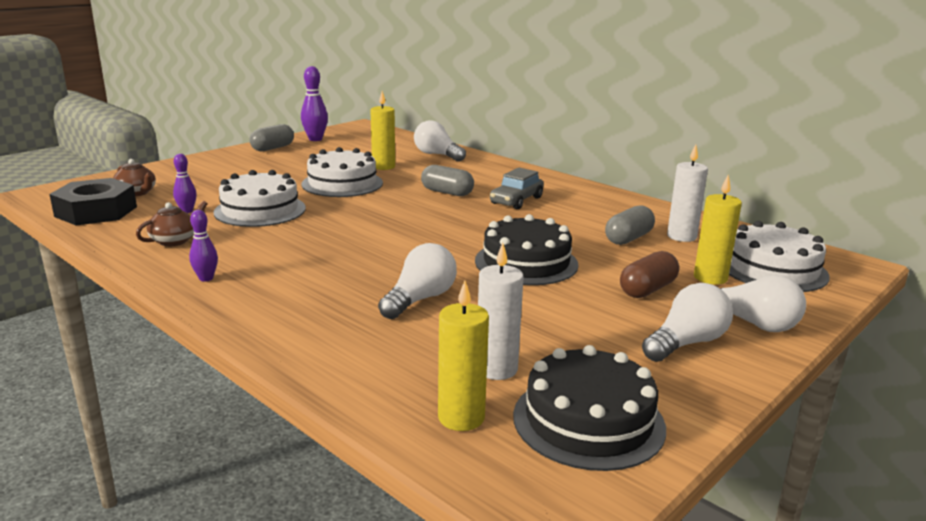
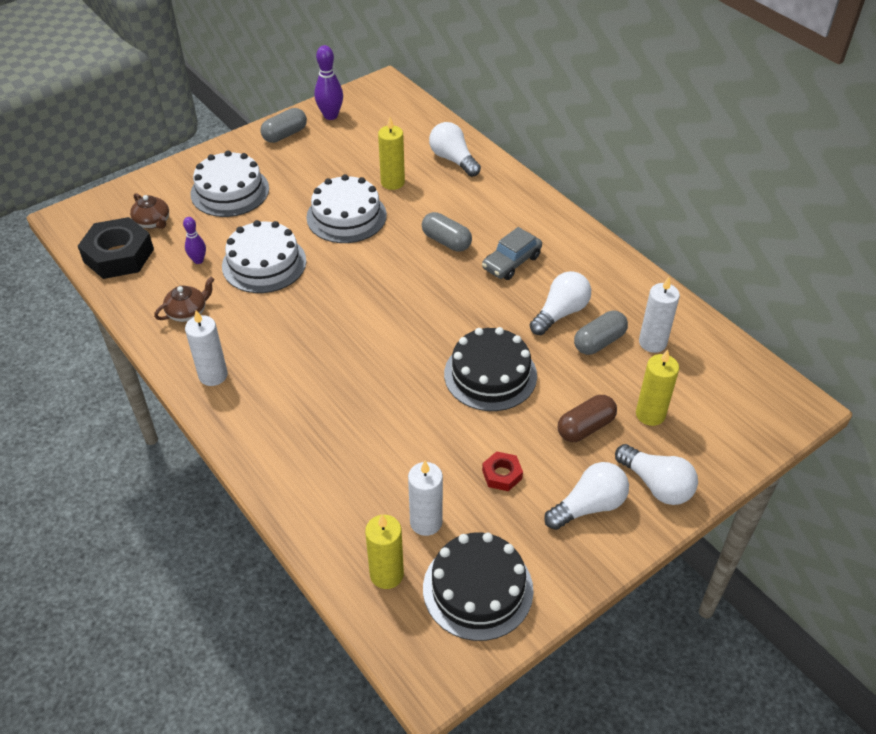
camera: 10 degrees right, 25 degrees up
(206, 278) = (213, 375): purple bowling pin -> white candle
(420, 299) = (385, 423): white light bulb -> white light bulb (560, 313)
(572, 327) = (502, 474): none -> red nut
(773, 269) = (716, 406): white cake -> white cake (230, 191)

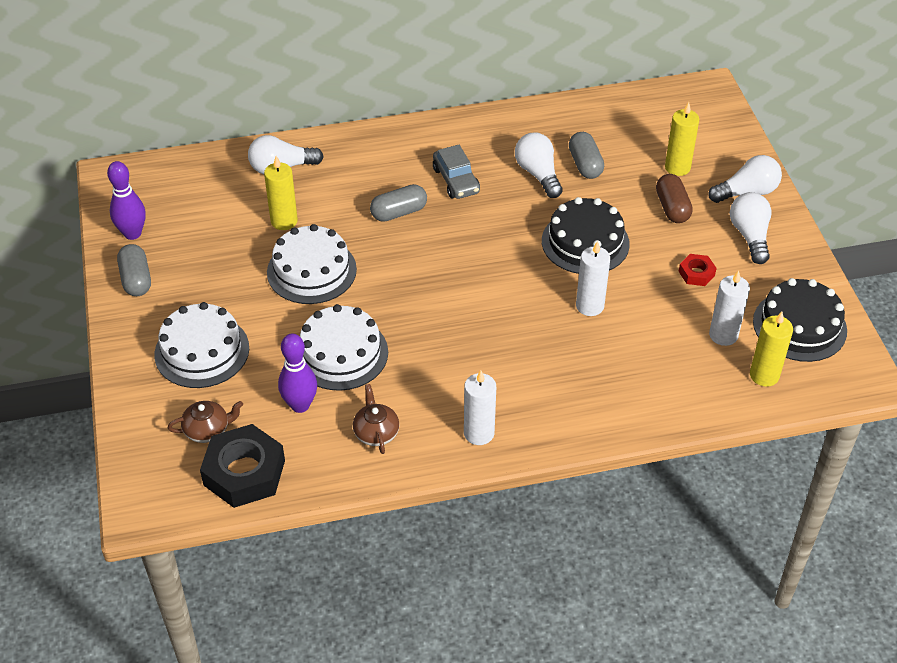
camera: 65 degrees left, 0 degrees up
(198, 260) = (300, 405): purple bowling pin -> purple bowling pin, size x1.62
(652, 342) = (603, 135): white candle -> white candle (589, 306)

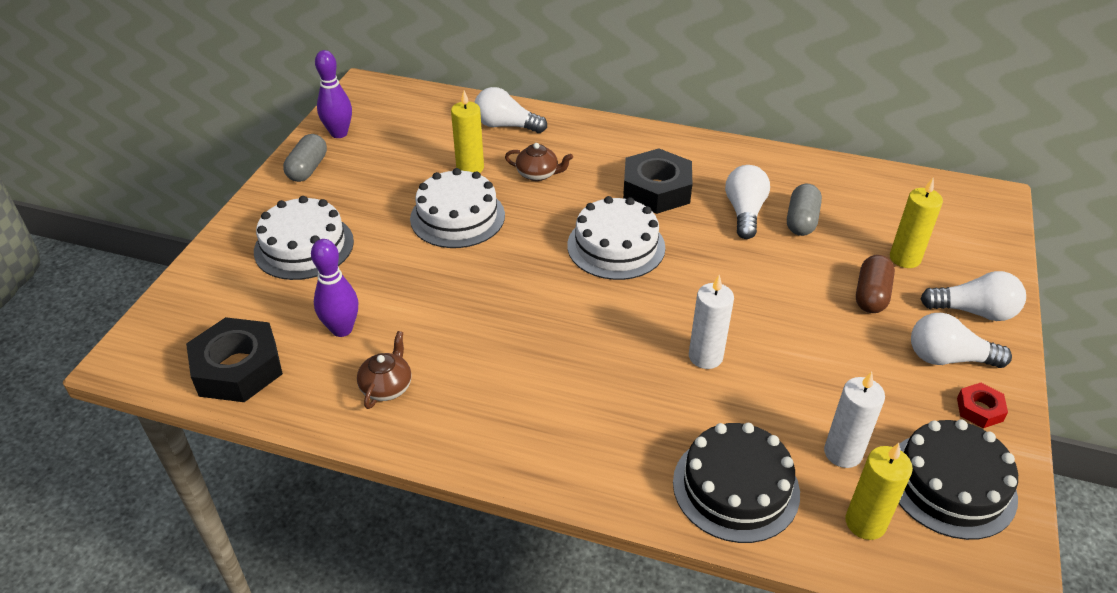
camera: 30 degrees right, 5 degrees down
(207, 430) = (244, 315): brown teapot -> brown teapot (538, 174)
(341, 353) = (420, 298): white cake -> white cake (616, 246)
(399, 212) = (579, 197): grey capsule -> none
(456, 180) = (656, 190): grey car -> black nut
(479, 433) = (485, 435): white candle -> none
(585, 242) = (747, 292): black cake -> black cake (735, 487)
(696, 273) = (854, 372): red nut -> red nut (979, 409)
(750, 236) = (948, 358): white light bulb -> white light bulb turned 105 degrees counterclockwise

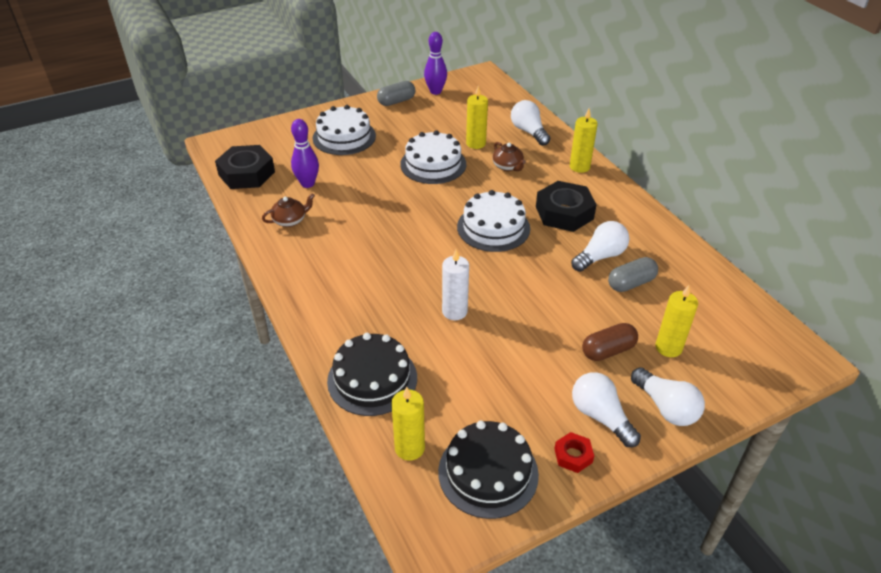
camera: 45 degrees right, 0 degrees up
(604, 135) = (579, 167): none -> yellow candle
(842, 453) = (452, 409): white candle -> none

